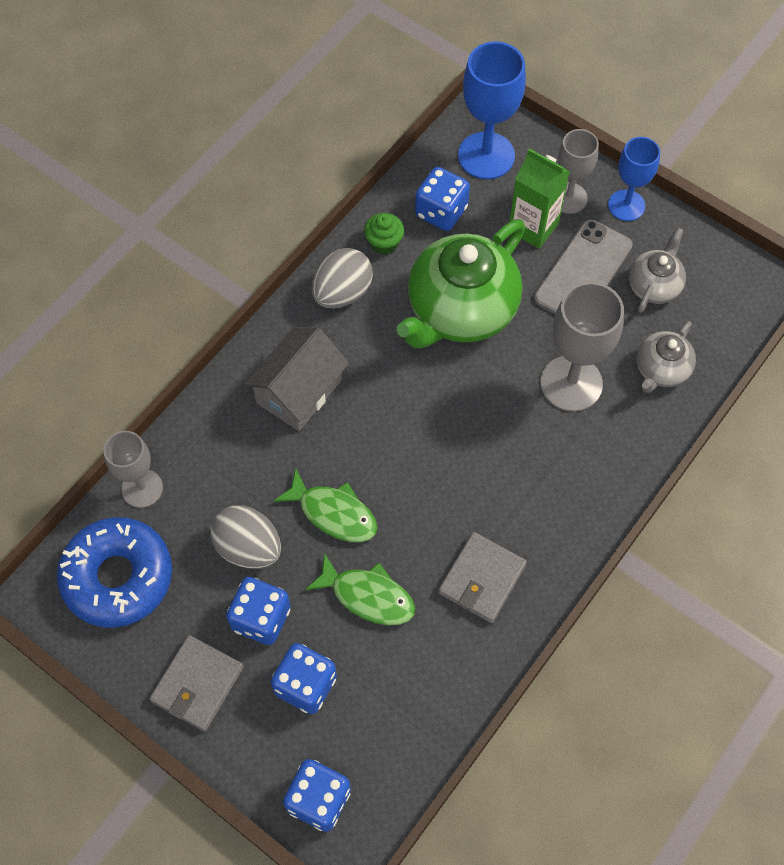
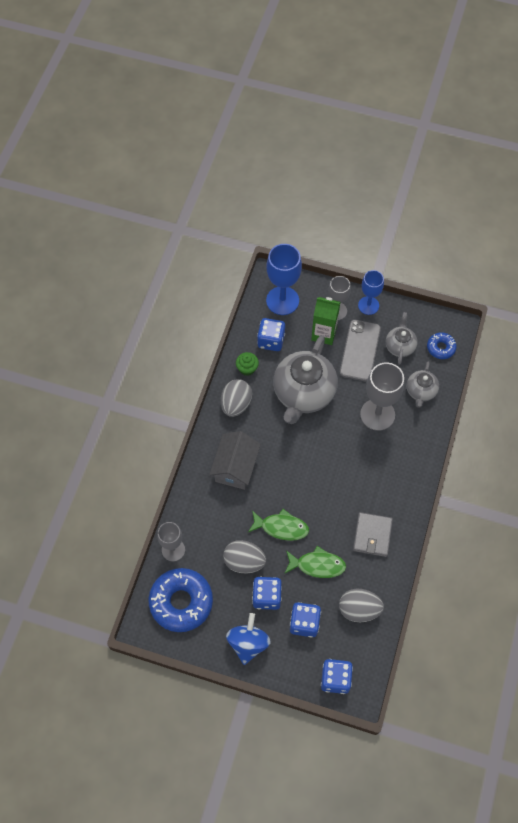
camera: 20 degrees left, 0 degrees up
(197, 684) = (248, 643): grey wallet -> blue spinning top
(408, 695) = (359, 609): none -> grey egg
(460, 310) = (303, 393): green teapot -> grey teapot
(724, 310) = (441, 348): none -> blue donut

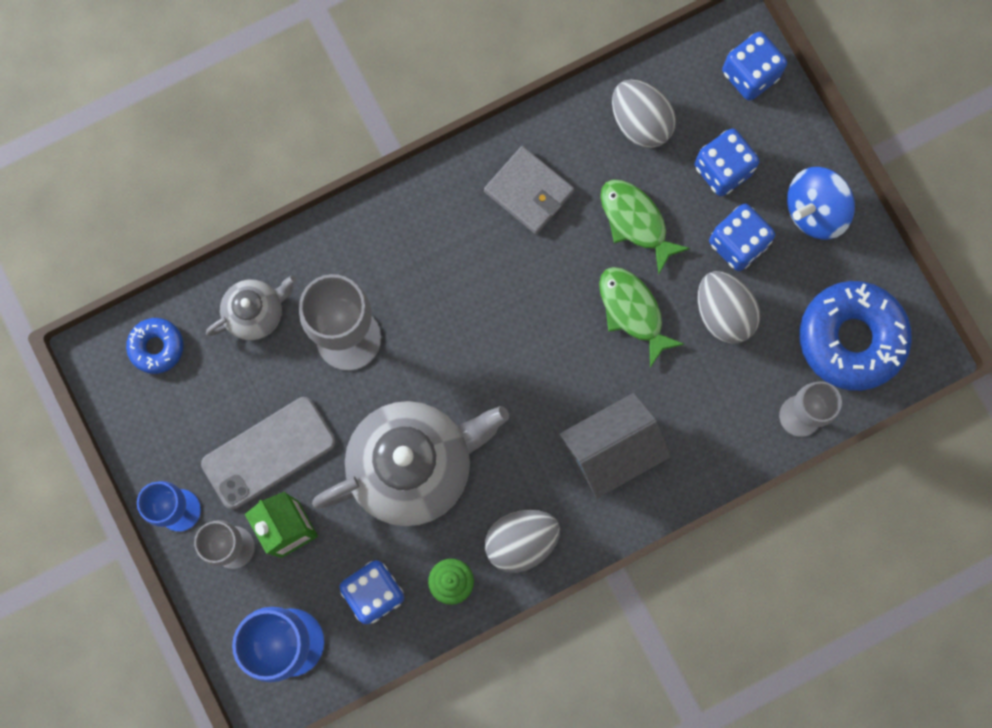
camera: 135 degrees left, 15 degrees up
(372, 535) = (529, 191): grey wallet -> grey wallet turned 75 degrees clockwise
(400, 346) = (208, 404): grey teapot -> none

